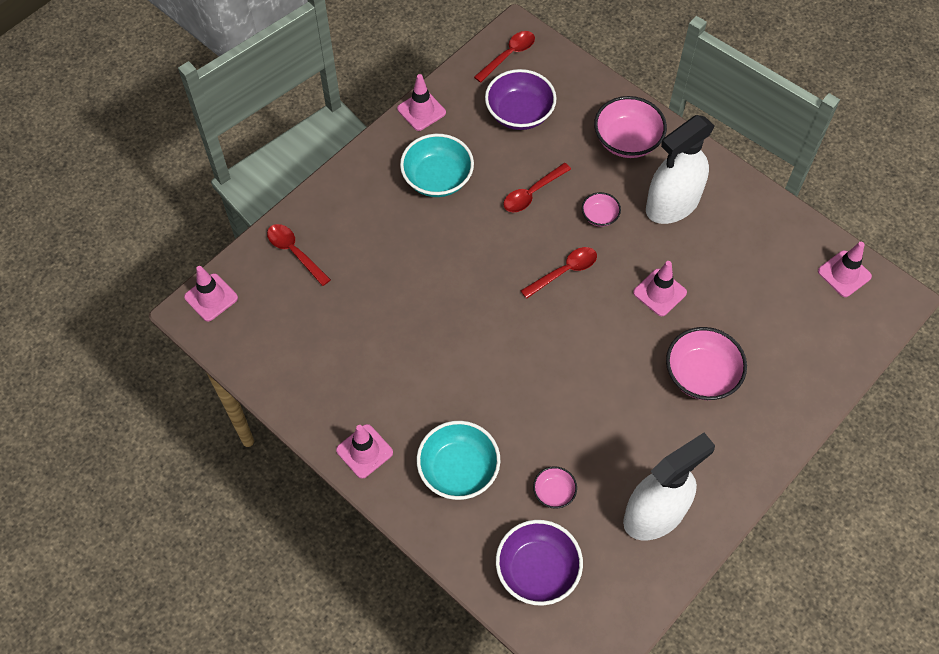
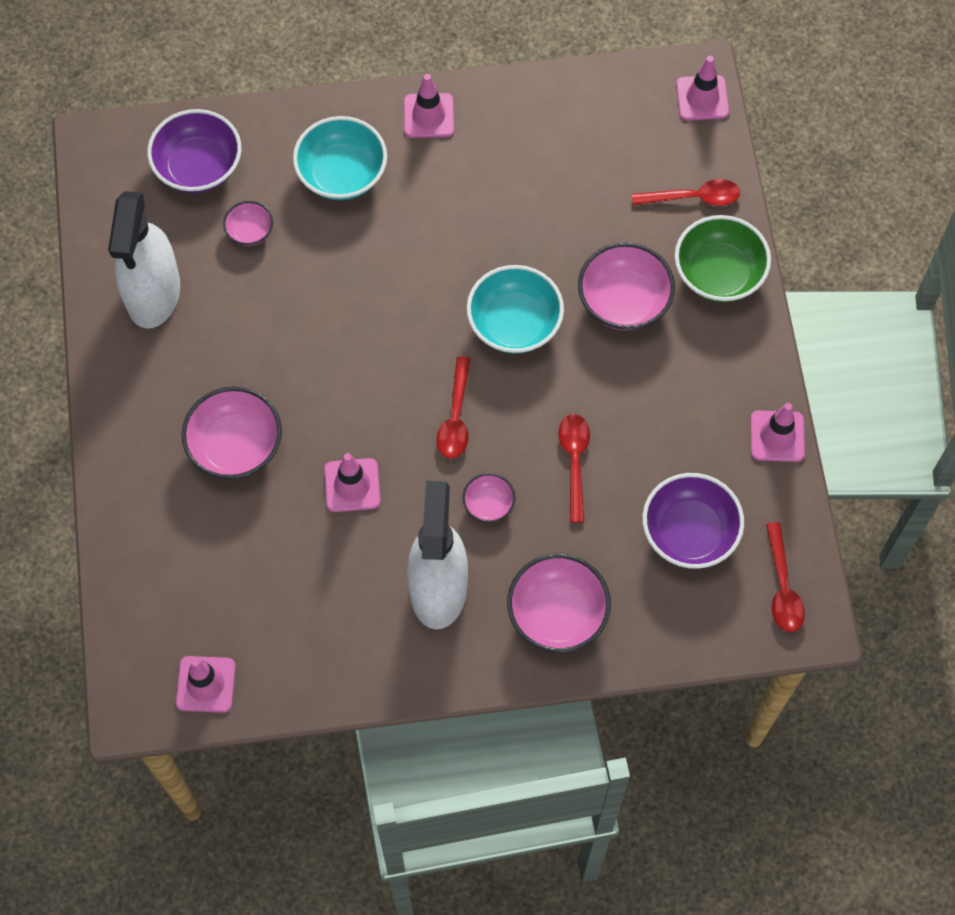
camera: 130 degrees right, 5 degrees up
(339, 204) = (718, 273): none -> green bowl
(403, 240) = (624, 301): none -> pink bowl
(437, 179) = (672, 386): turquoise bowl -> turquoise bowl (514, 323)

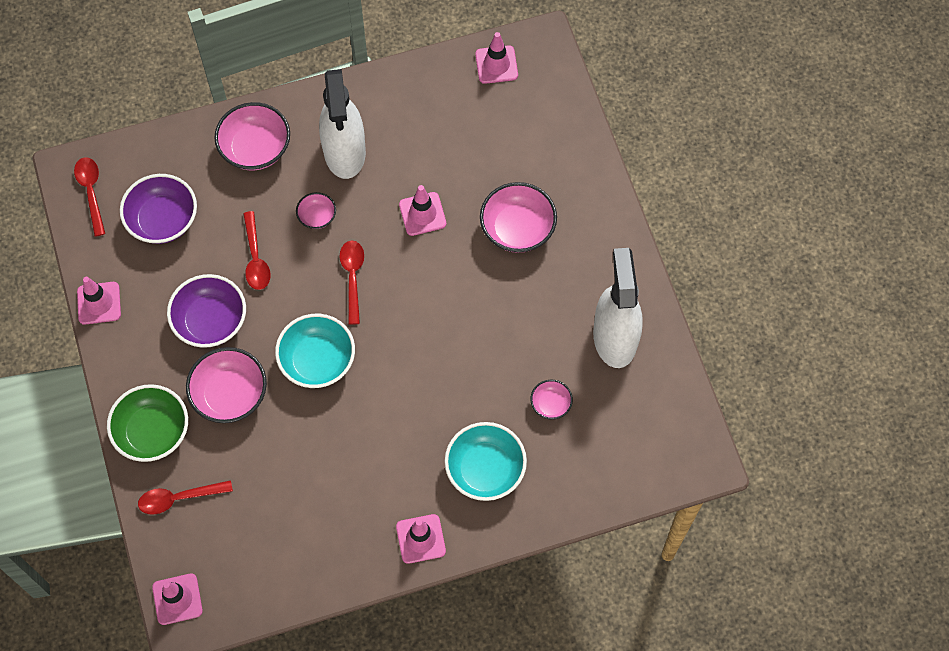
camera: 170 degrees right, 0 degrees up
(198, 167) = (609, 455): purple bowl -> purple bowl (210, 321)

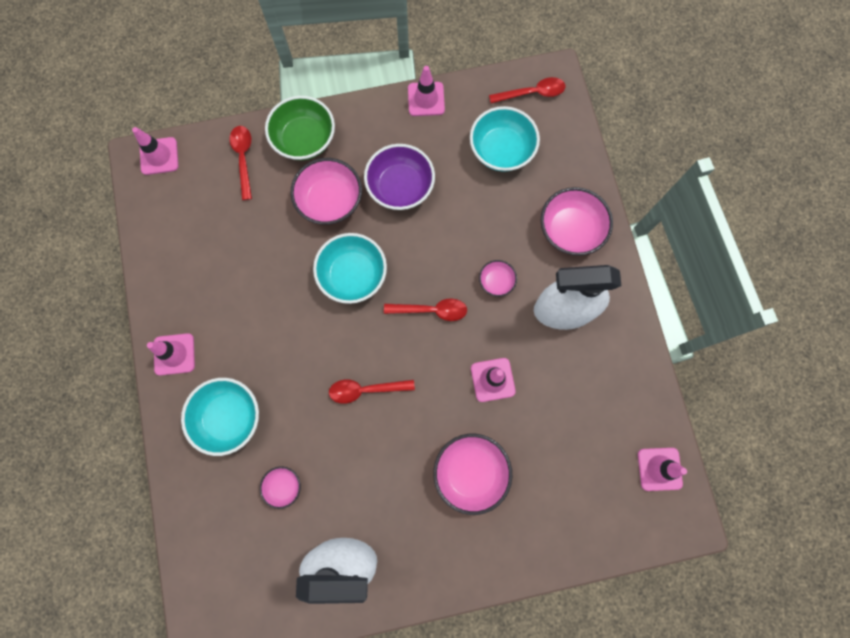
camera: 95 degrees right, 10 degrees up
(163, 220) = (501, 150): purple bowl -> turquoise bowl
(256, 258) = (458, 226): red spoon -> red spoon (365, 390)

